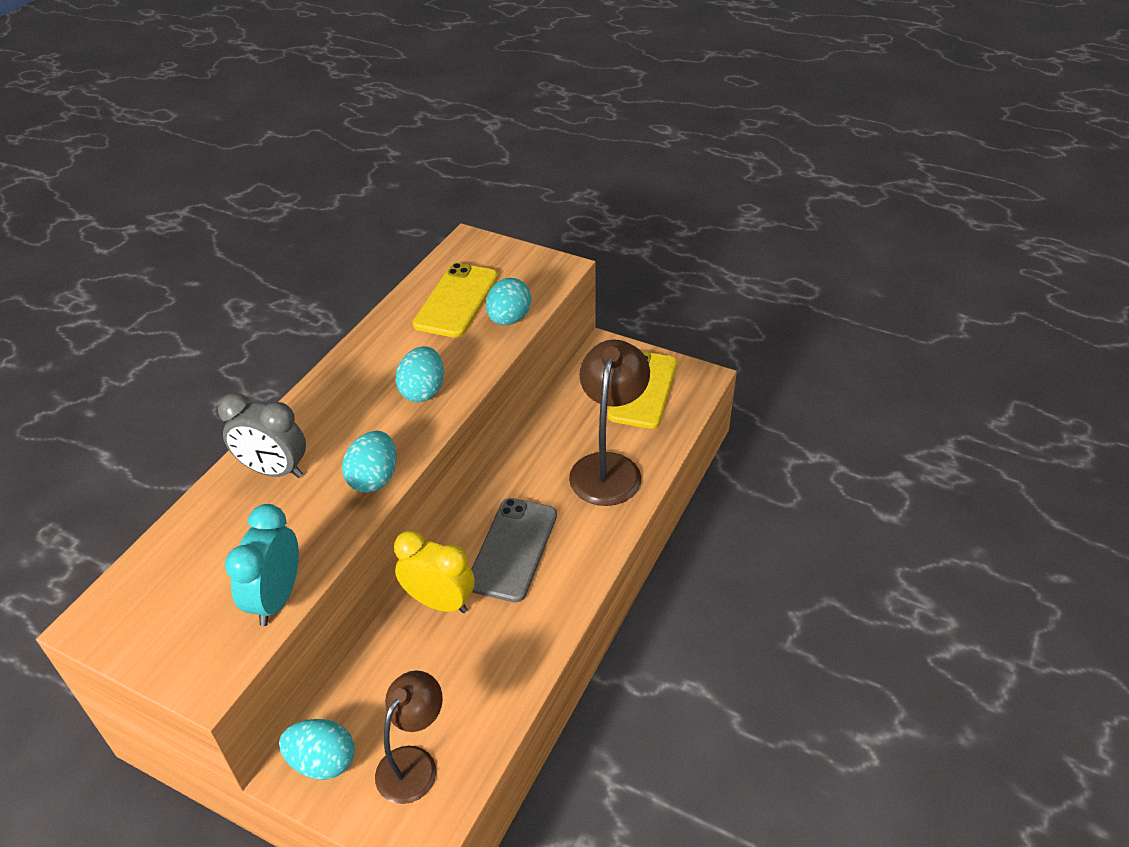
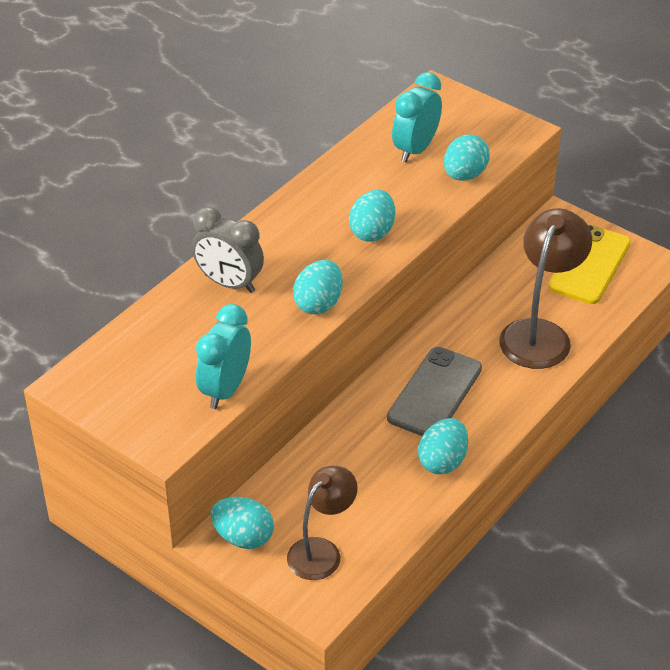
camera: 10 degrees right, 0 degrees up
(439, 602) = (360, 428): yellow clock -> none
(456, 300) = (415, 149): yellow phone -> turquoise clock
(532, 626) = (442, 461): none -> turquoise egg

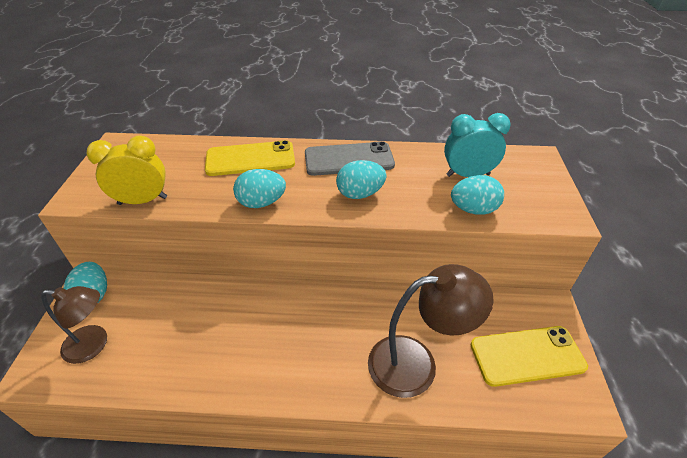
camera: 55 degrees right, 0 degrees up
(225, 389) = (143, 201): turquoise clock -> yellow clock
(229, 283) = (250, 159): grey clock -> yellow phone
(435, 393) = (296, 328): grey phone -> grey phone (349, 159)
(442, 461) = (225, 372): turquoise egg -> none

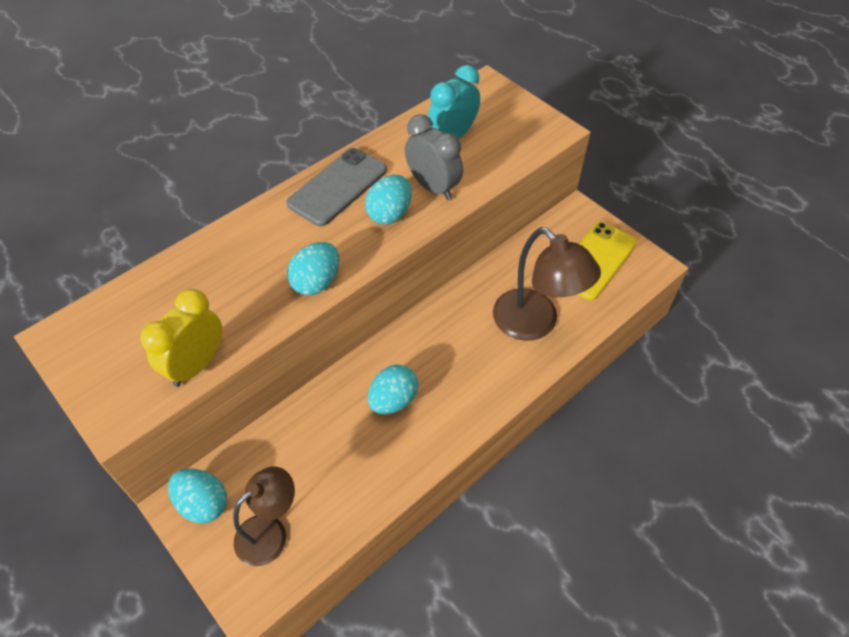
camera: 45 degrees left, 10 degrees up
(250, 159) = (242, 249): yellow phone -> none
(411, 196) = (433, 187): none -> grey clock
(416, 363) = (535, 324): brown lamp -> brown lamp turned 105 degrees clockwise
(473, 209) = (490, 167): turquoise egg -> turquoise egg (393, 400)

